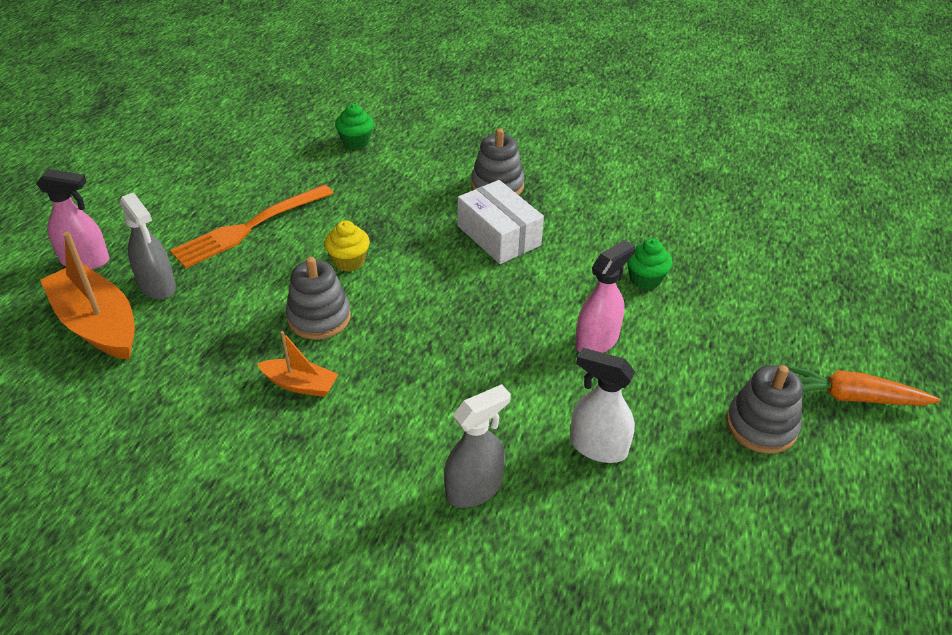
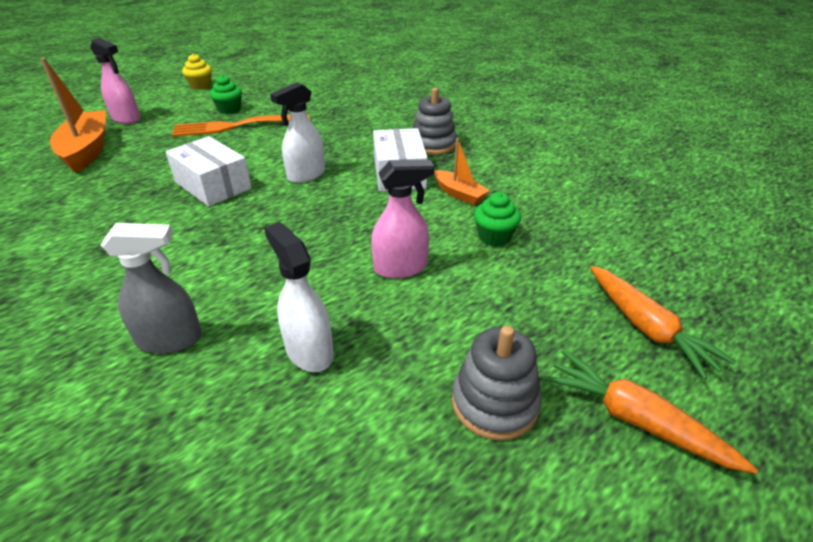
camera: 30 degrees right, 5 degrees down
(157, 286) = (144, 141): grey spray bottle -> none
(300, 384) = (148, 220): orange boat -> orange boat (459, 194)
(319, 317) = (213, 185): grey stacking toy -> white box
(349, 261) = (273, 160): yellow cupcake -> yellow cupcake (201, 86)
(356, 142) = (360, 99): green cupcake -> green cupcake (229, 109)
(406, 270) = (306, 175): none -> white spray bottle
(813, 321) = (646, 327): none -> orange carrot

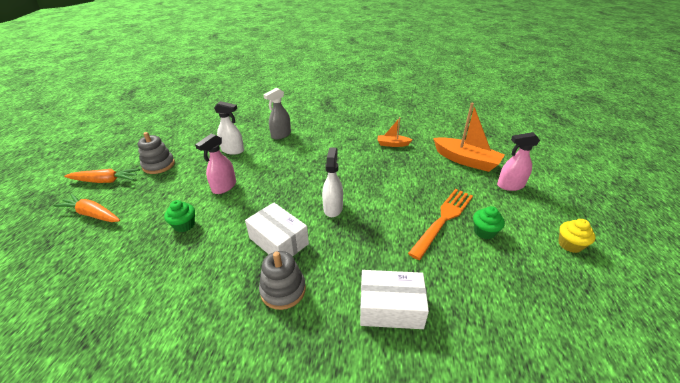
camera: 140 degrees right, 0 degrees up
(213, 185) = (367, 177): white box -> white box (390, 307)
(459, 194) = (224, 245): orange boat -> orange boat (392, 144)

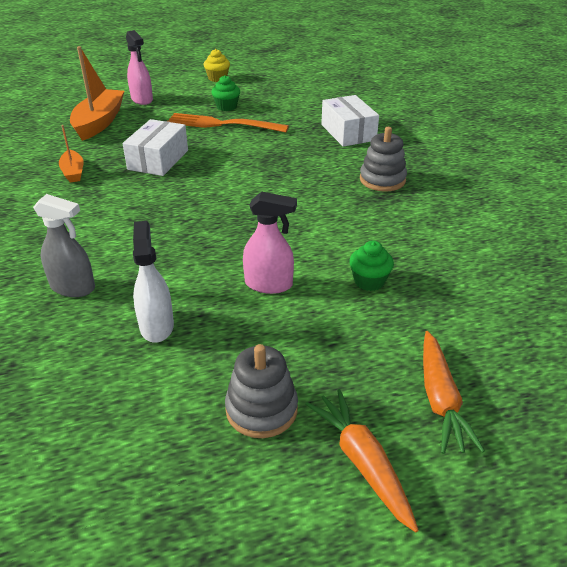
camera: 115 degrees left, 0 degrees up
(278, 241) = (329, 201): white box -> white box (158, 160)
(333, 208) = (249, 183): white spray bottle -> none

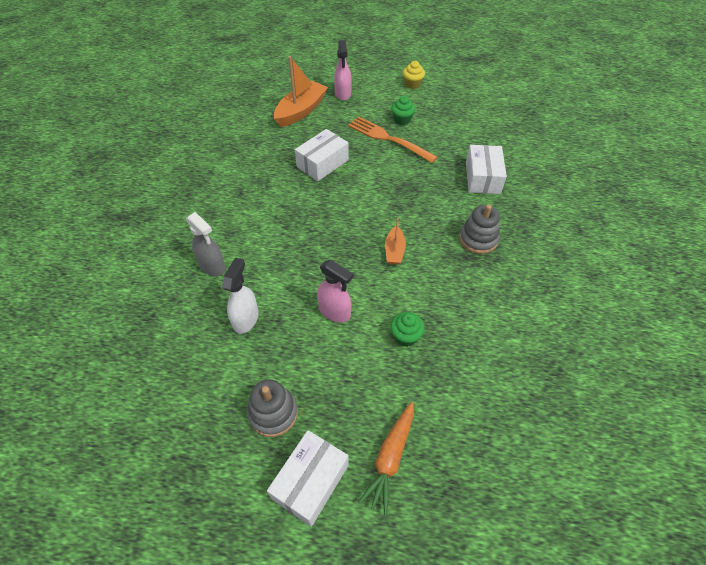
camera: 25 degrees right, 15 degrees up
(73, 172) = (260, 158): orange boat -> orange boat (394, 251)
(362, 463) = (310, 482): orange carrot -> white box

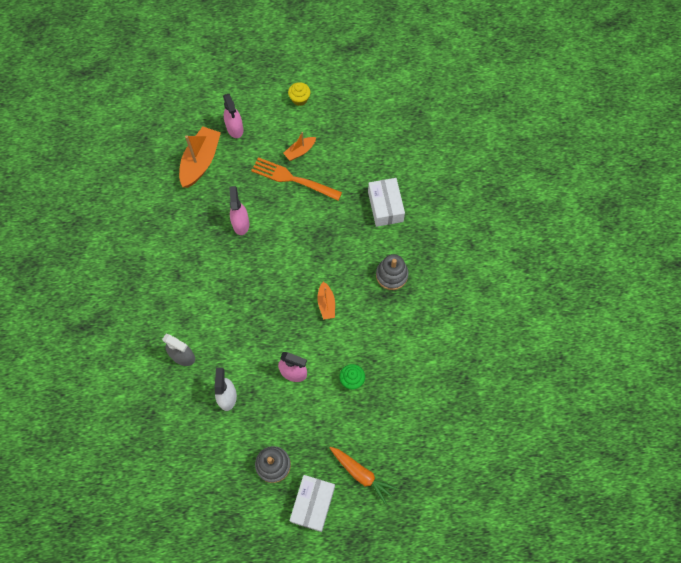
camera: 15 degrees left, 15 degrees up
(322, 163) = (241, 223): white box -> pink spray bottle
(390, 458) = (361, 474): orange carrot -> orange carrot turned 60 degrees counterclockwise
(402, 120) = (300, 151): green cupcake -> orange boat

